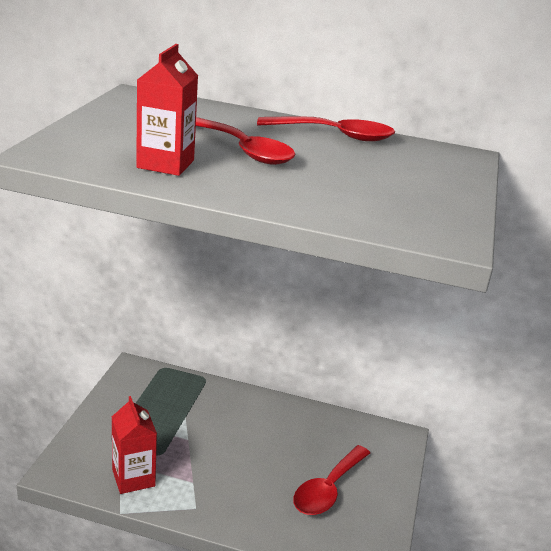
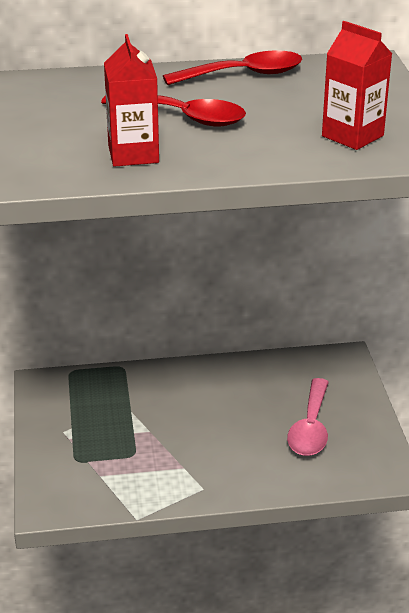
camera: 20 degrees left, 5 degrees up
(133, 478) = (125, 485): red carton -> red carton (352, 136)
(327, 489) = (310, 428): red spoon -> pink spoon

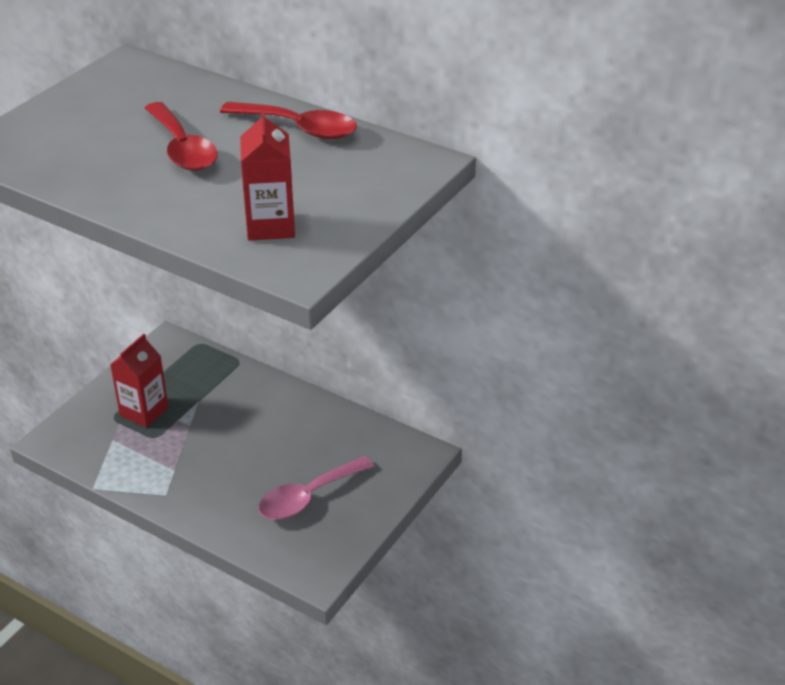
camera: 40 degrees right, 5 degrees up
(133, 154) = (91, 165): red carton -> red carton (144, 411)

